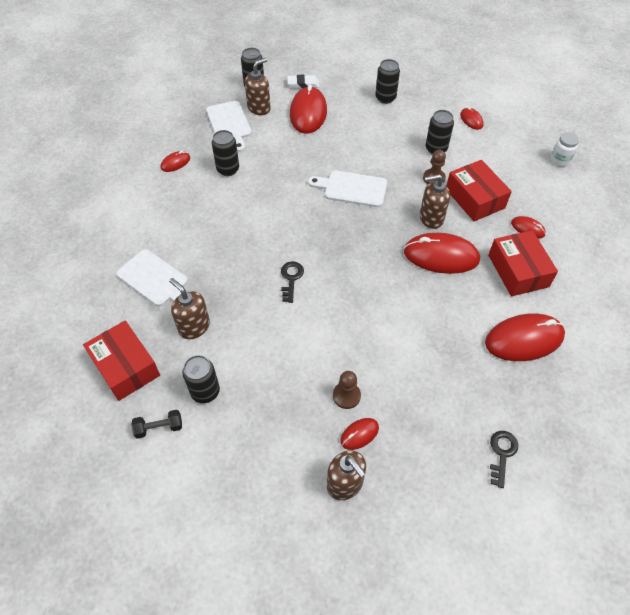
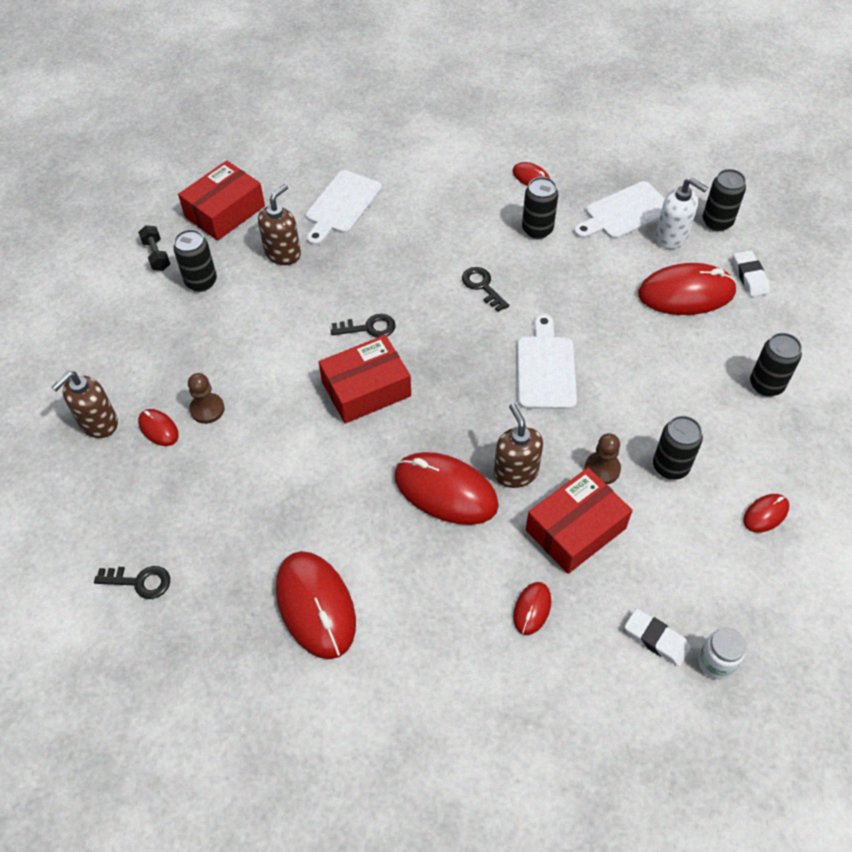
camera: 80 degrees right, 0 degrees up
(259, 108) = (672, 236): brown soap dispenser -> white soap dispenser
(271, 207) = (482, 286): none -> black key
(441, 256) = (445, 491): red mouse -> red mouse turned 60 degrees counterclockwise
(518, 271) = (440, 595): red box -> red box (366, 389)
(546, 180) = (656, 639): none -> white eraser

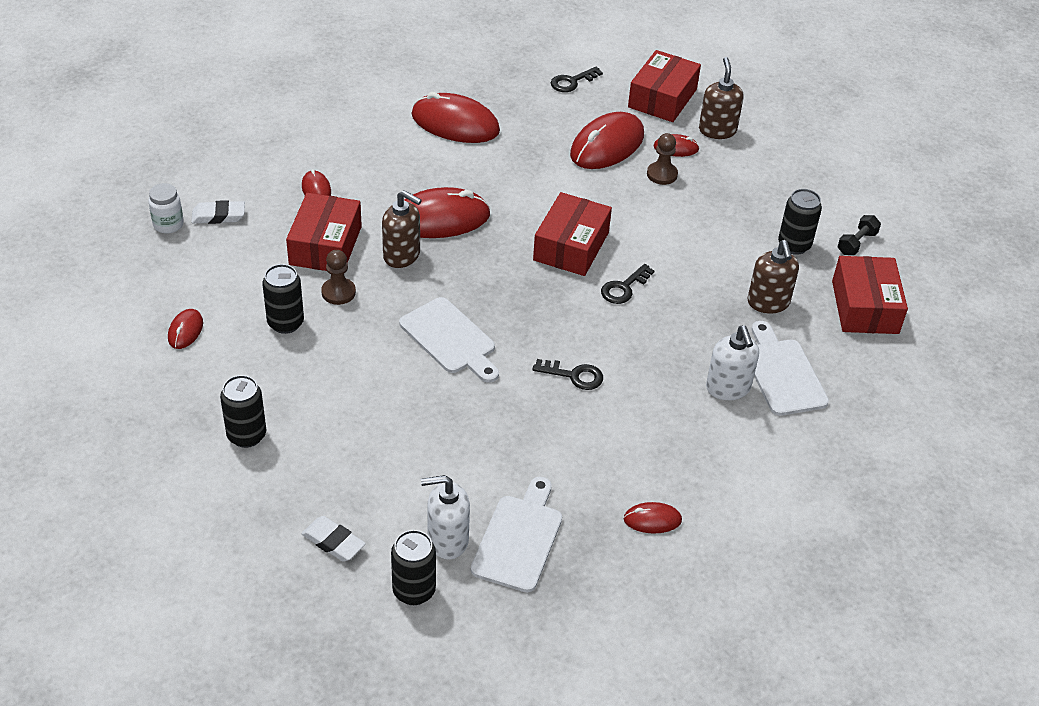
camera: 135 degrees right, 10 degrees down
(89, 495) = (662, 98): none -> red box
(156, 255) = (856, 243): black dumbbell -> black dumbbell turned 75 degrees counterclockwise
(389, 218) = (728, 388): none -> white soap dispenser
(537, 229) = (585, 462): black can -> none
(686, 293) = (384, 483): red mouse -> red mouse (607, 145)

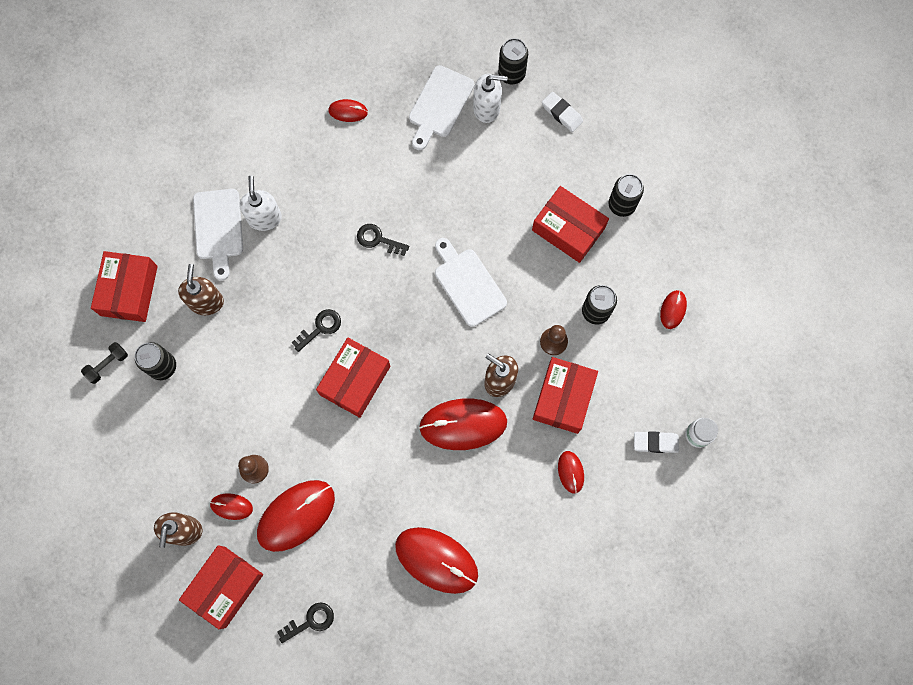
camera: 170 degrees left, 30 degrees up
(322, 403) = (568, 229): none -> red box

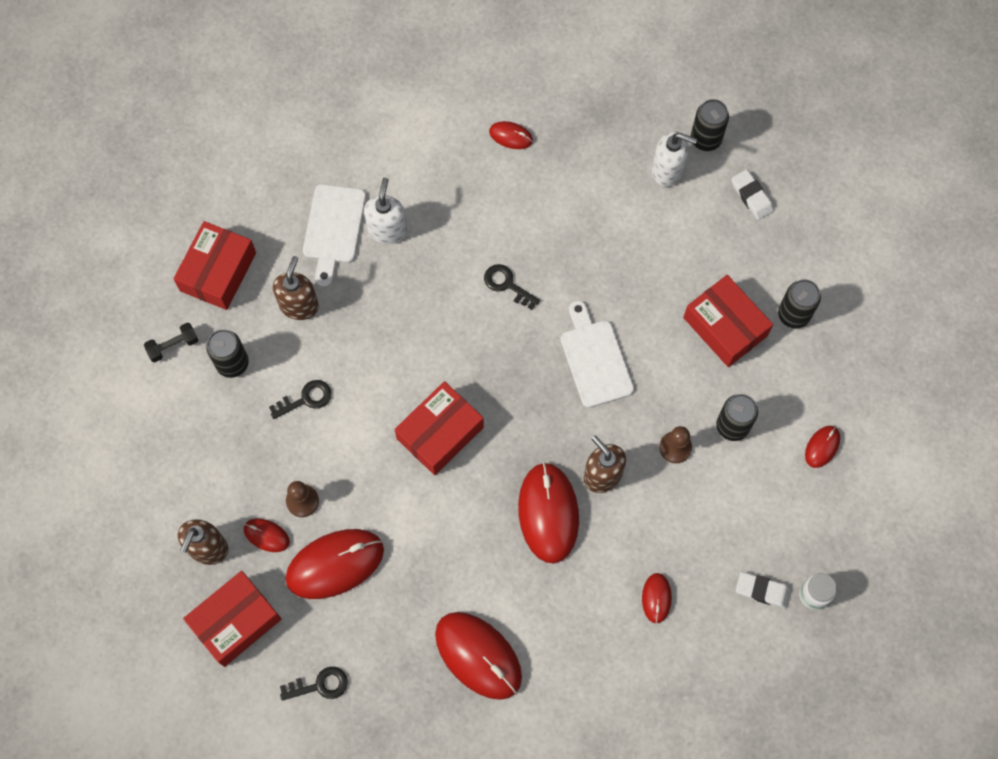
camera: 15 degrees right, 5 degrees down
(320, 328) = (417, 365): black key -> black key (306, 399)
(439, 105) = (615, 154): white cutting board -> none
(463, 424) = (548, 513): red mouse -> red mouse turned 75 degrees clockwise
(563, 398) = (669, 513): red box -> none

